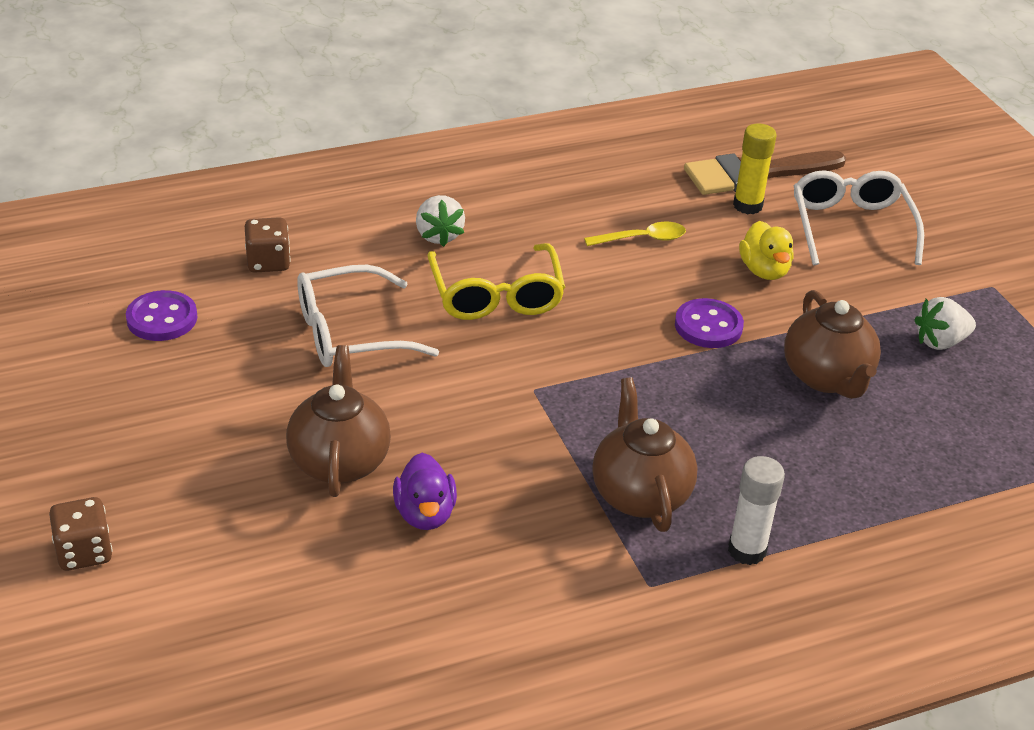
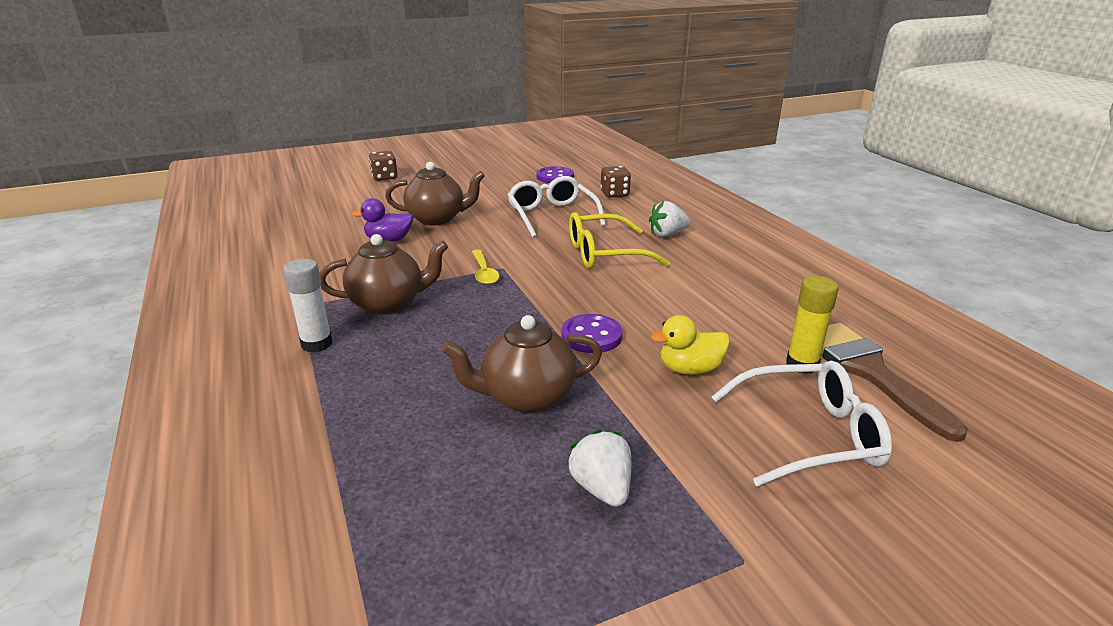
camera: 90 degrees right, 10 degrees down
(642, 239) = (707, 307): yellow spoon -> yellow spoon (484, 272)

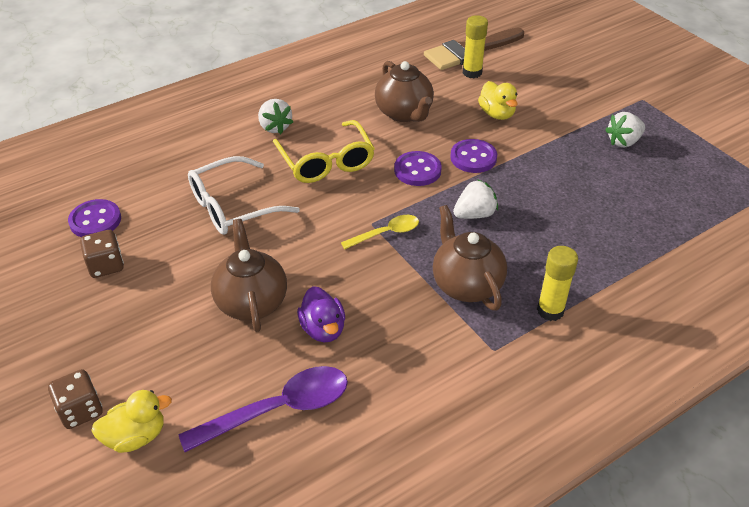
camera: 100 degrees left, 15 degrees up
(317, 344) = (550, 310): white glue stick -> yellow glue stick
(330, 223) = (278, 410): none -> purple spoon
(351, 189) = (136, 436): none -> yellow duck
(487, 322) = (474, 214): none -> white strawberry
(526, 397) = (561, 179): brown teapot -> brown teapot (404, 113)
(577, 298) = (417, 170): none -> purple button
(614, 194) = (161, 166): brown dice -> brown dice (106, 265)
(809, 435) = (541, 75): white glasses -> none

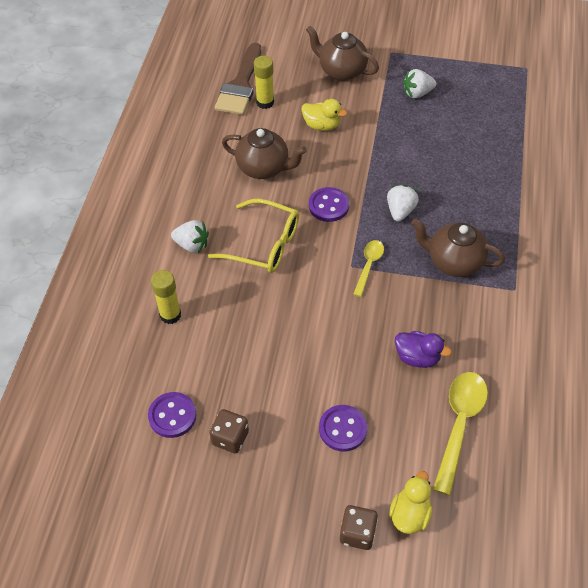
camera: 45 degrees left, 10 degrees up
(233, 206) = (250, 326): white glasses -> none
(251, 302) = (355, 378): brown teapot -> brown teapot (341, 71)
(278, 410) = (459, 425): purple spoon -> yellow spoon
(473, 158) = (349, 170): purple button -> purple button (343, 429)
(550, 310) = (512, 241): yellow glue stick -> yellow glue stick (170, 315)
(623, 142) = (417, 93): white strawberry -> white strawberry turned 60 degrees clockwise

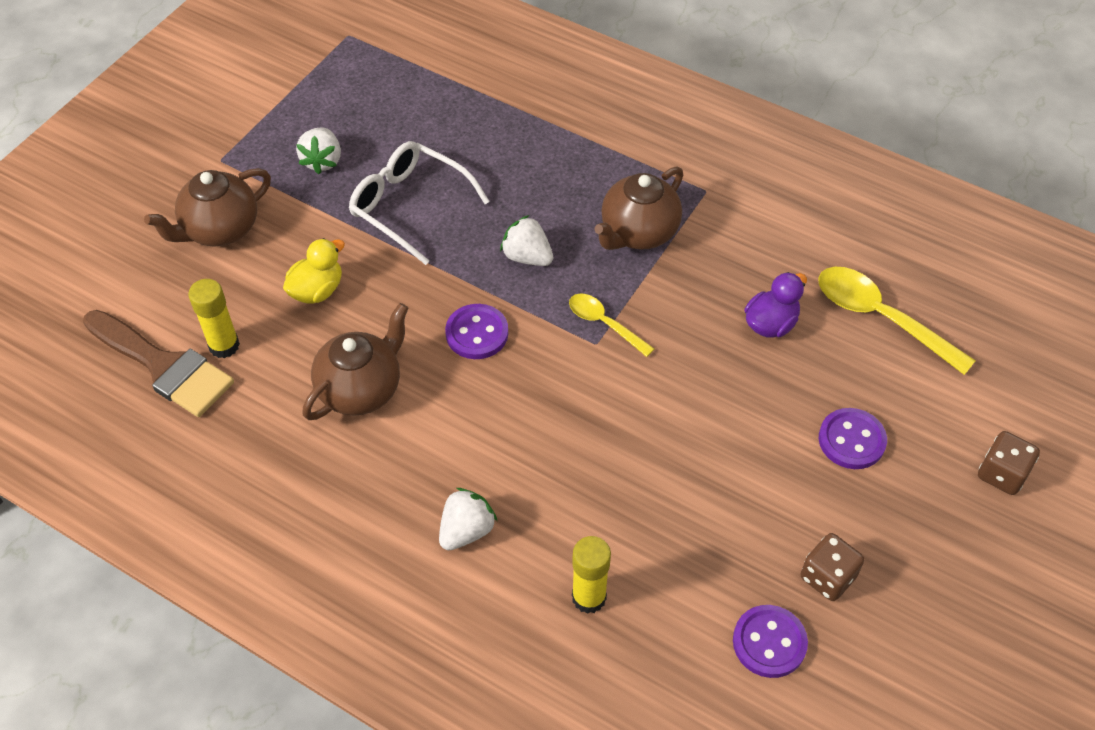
camera: 70 degrees left, 0 degrees up
(264, 244) = (510, 434): yellow glasses -> none
(407, 143) = (409, 206): none -> white glasses
(409, 514) = (988, 411): yellow duck -> none

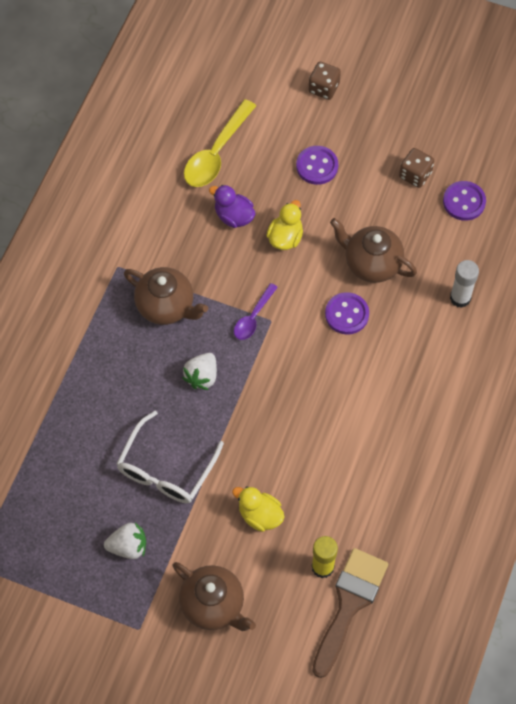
camera: 100 degrees left, 10 degrees up
(361, 389) = (340, 462): brown teapot -> brown teapot (371, 263)
(466, 530) = (432, 374): white strawberry -> none
(477, 333) = (277, 397): purple button -> purple button (347, 314)
(589, 597) = (460, 298): yellow glue stick -> white glue stick
(604, 324) = (253, 317): yellow spoon -> purple spoon
(728, 380) = (285, 237): none -> yellow duck

